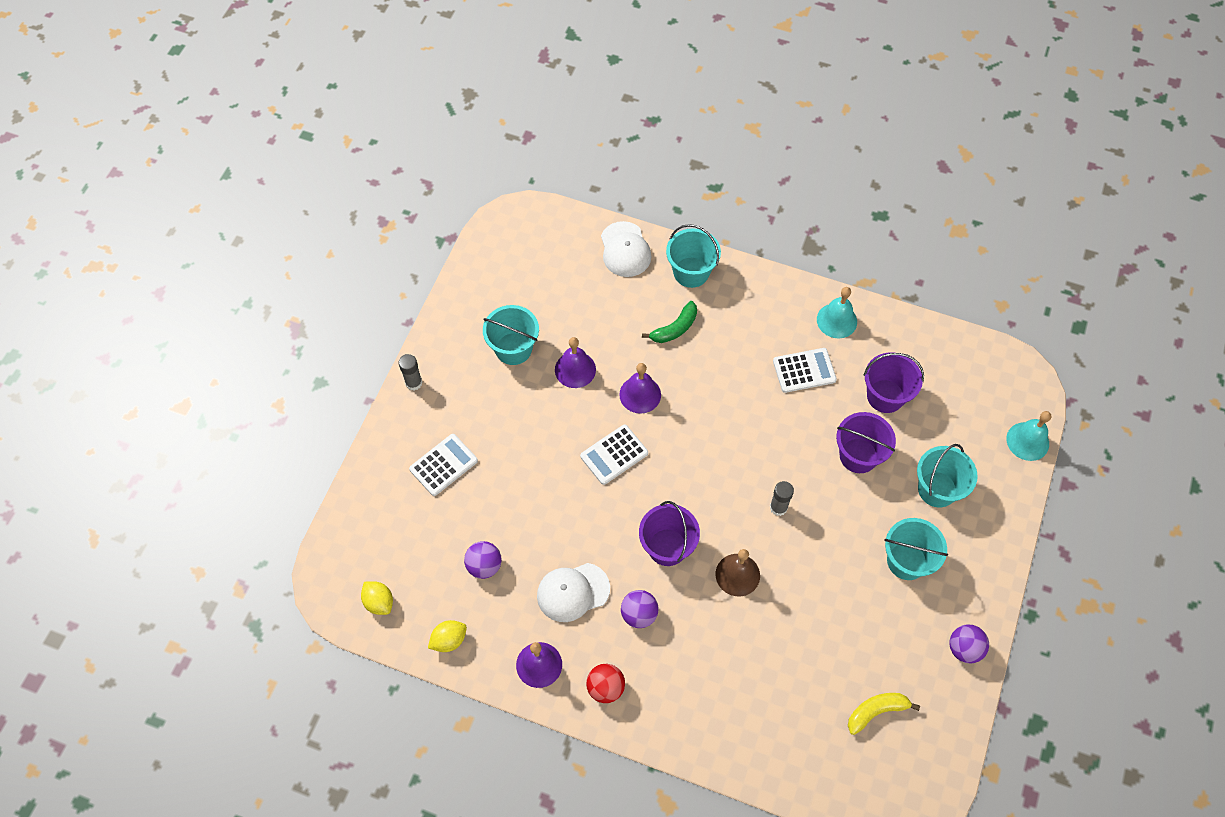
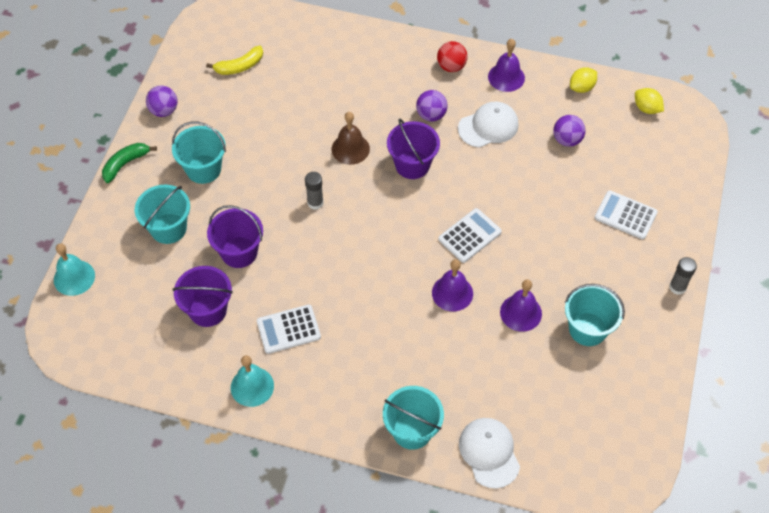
camera: 175 degrees right, 5 degrees down
(443, 465) = (625, 215): white calculator -> white calculator turned 75 degrees clockwise
(675, 328) = (424, 364): green banana -> green banana (125, 164)

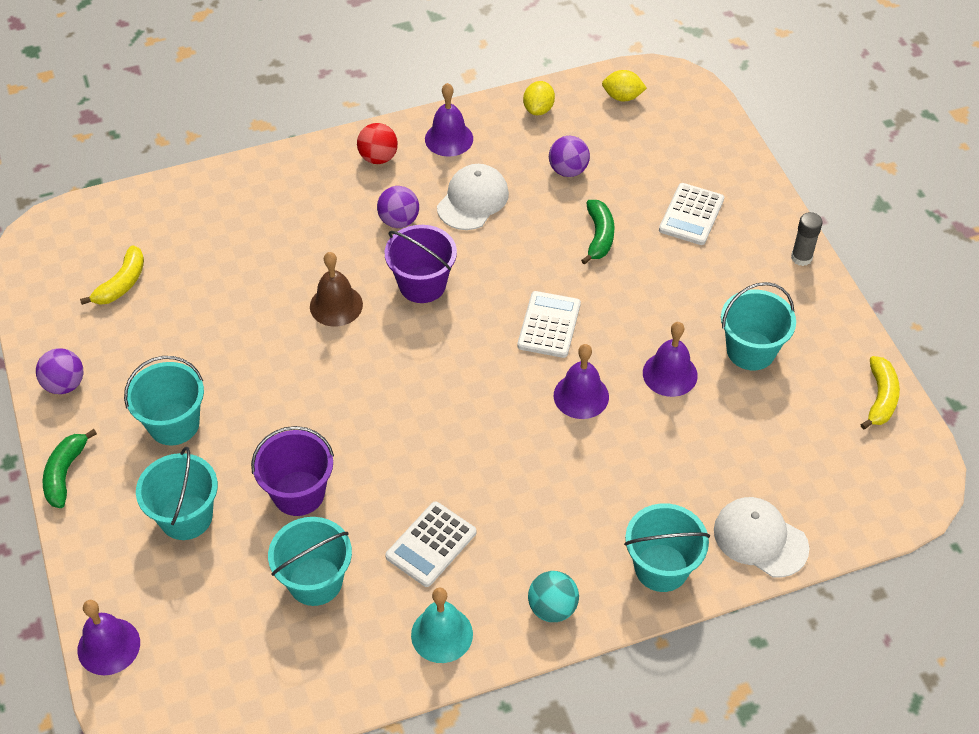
camera: 35 degrees left, 5 degrees down
(74, 277) = (108, 646): turquoise bell -> purple bell
(208, 310) = (315, 581): purple bucket -> turquoise bucket
(315, 203) = (344, 386): grey glue stick -> none
(327, 412) = (552, 608): none -> turquoise ball
(550, 195) = (599, 236): none -> green banana
(625, 215) = (691, 215): white calculator -> white calculator turned 60 degrees counterclockwise
(649, 413) = (880, 398): none -> yellow banana

